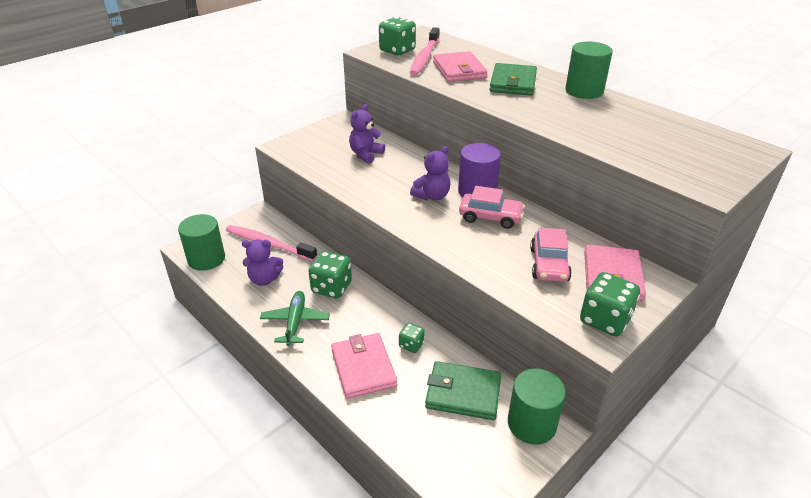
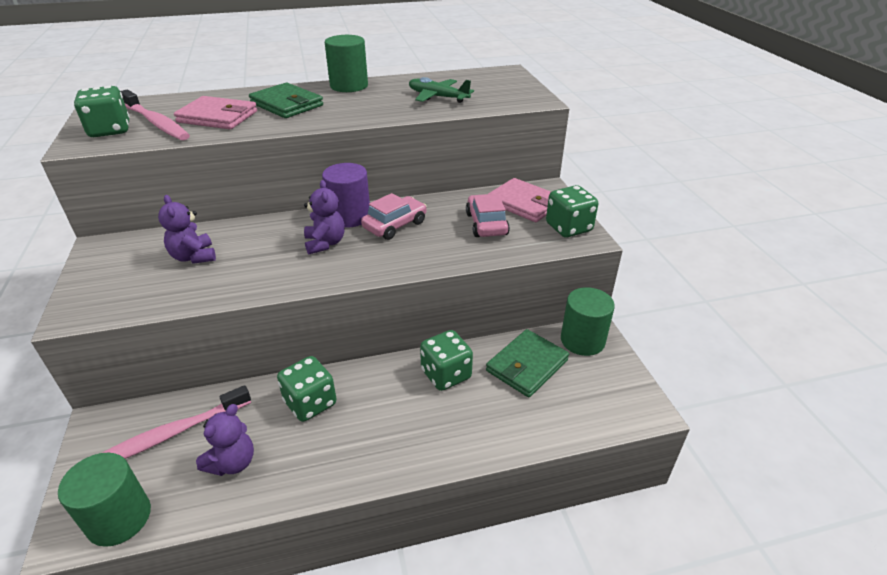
camera: 60 degrees left, 0 degrees up
(295, 322) = (335, 457): green plane -> green plane (437, 97)
(363, 367) = (448, 423): pink wallet -> none
(411, 345) = (446, 374): green dice -> green dice, size x1.79
(549, 265) = (486, 224): pink car -> pink car turned 135 degrees counterclockwise

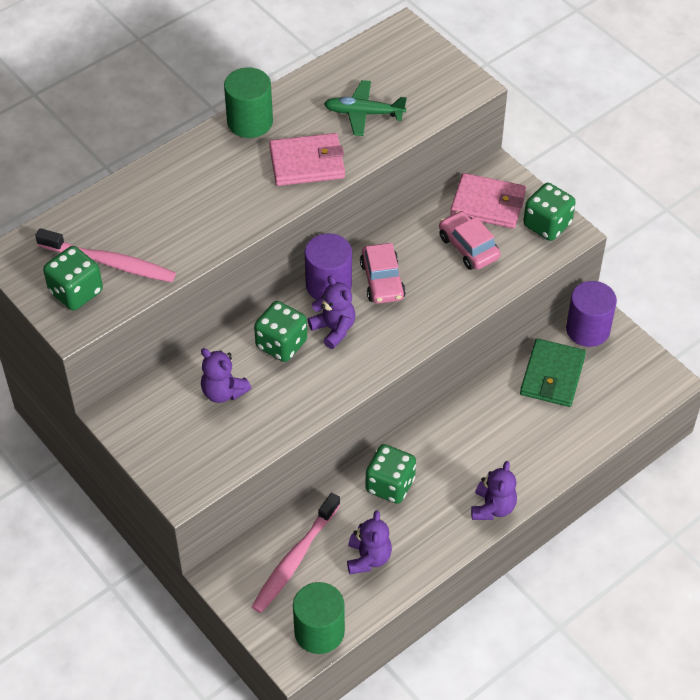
camera: 25 degrees left, 15 degrees up
(218, 117) = (163, 230): pink wallet -> pink wallet (307, 163)
(287, 104) = (215, 182): green wallet -> none
(389, 463) = (493, 507): none -> purple teddy bear
(395, 225) = (382, 281): pink car -> pink car turned 150 degrees clockwise
(446, 374) = (488, 412): green dice -> green dice (281, 344)
(582, 340) = (587, 329): green cylinder -> purple cylinder

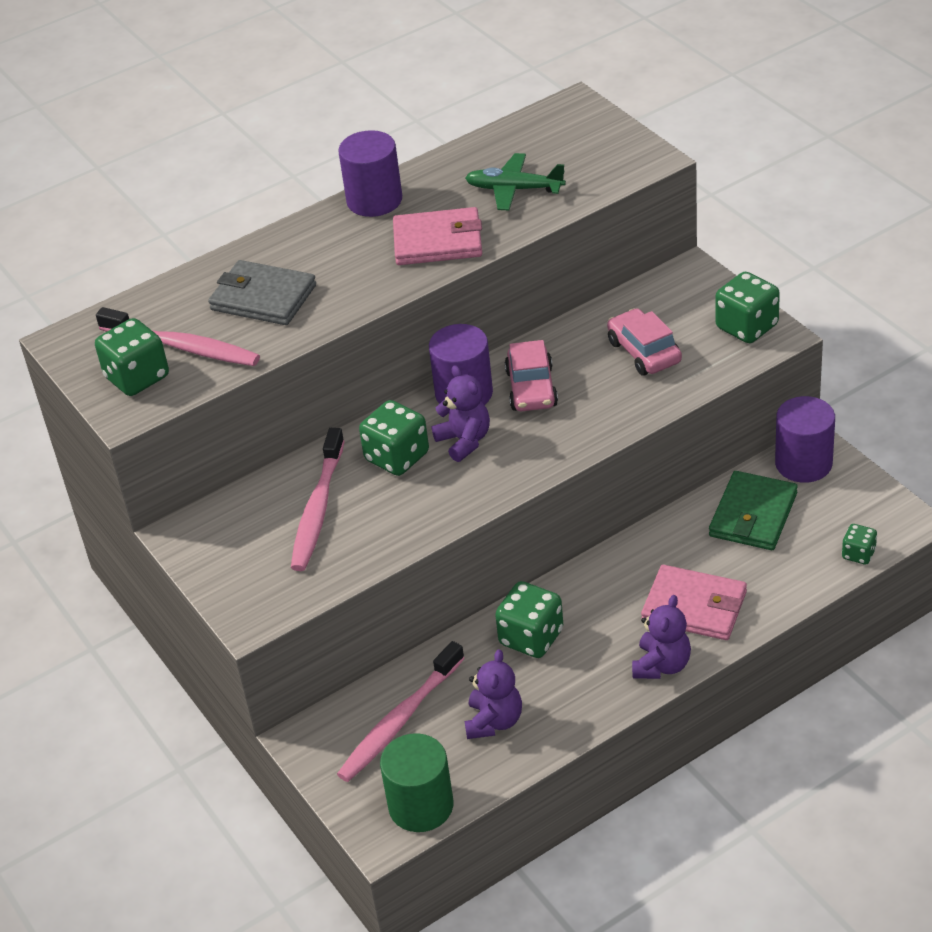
camera: 10 degrees right, 10 degrees down
(170, 215) = (263, 297): none -> grey wallet
(223, 392) = (318, 509): purple teddy bear -> pink toothbrush
(250, 122) = (374, 200): green cylinder -> purple cylinder
(488, 204) = (674, 305): pink wallet -> pink wallet (694, 607)
(635, 409) = (858, 554): none -> green dice

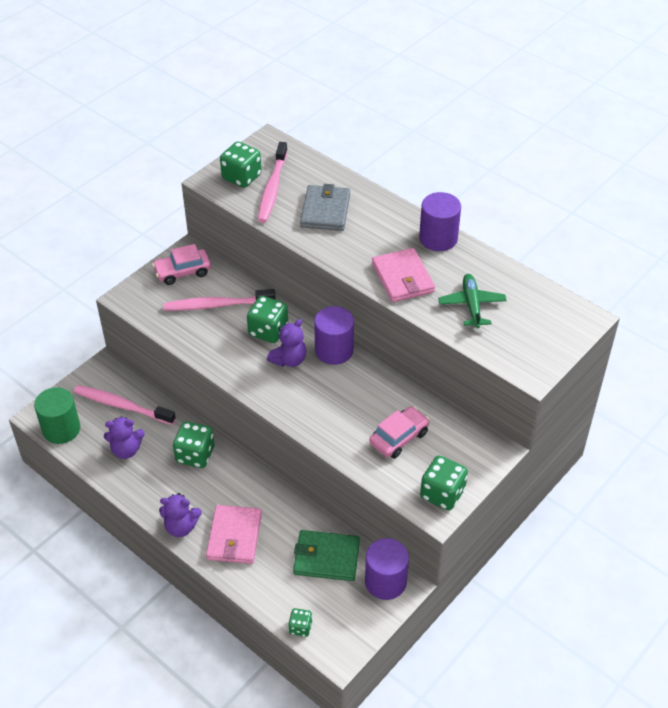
camera: 70 degrees right, 5 degrees up
(531, 388) = (346, 384): pink car -> pink car (183, 272)

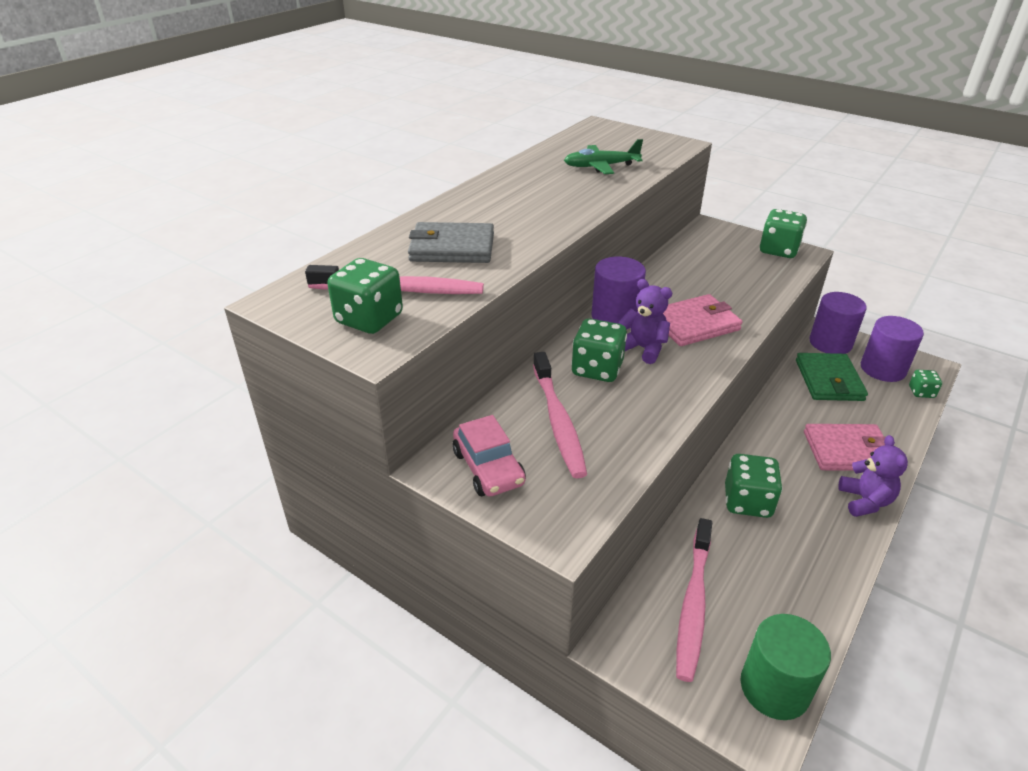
camera: 95 degrees left, 10 degrees down
(126, 450) = (774, 583): purple teddy bear -> none
(399, 438) = (724, 273): pink car -> none
(402, 278) = (571, 198): pink wallet -> pink wallet (694, 324)
(438, 238) = (498, 182): purple cylinder -> purple cylinder (883, 369)

